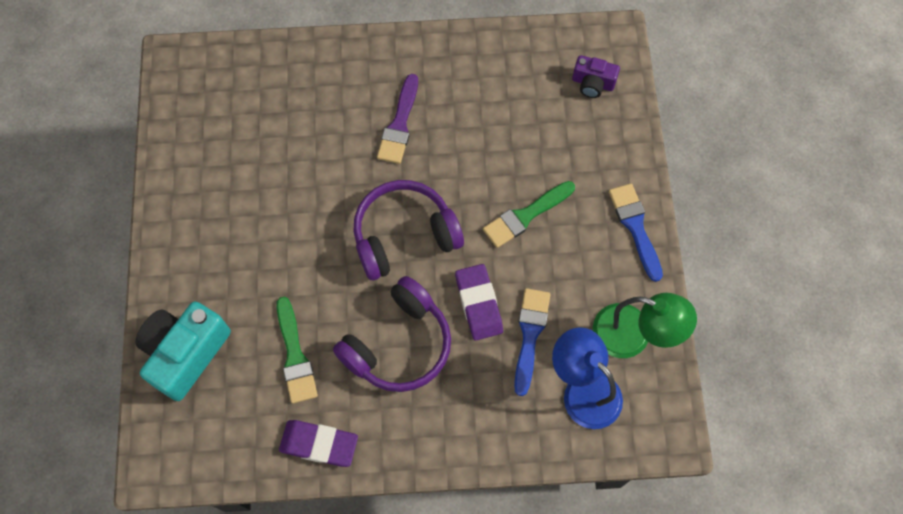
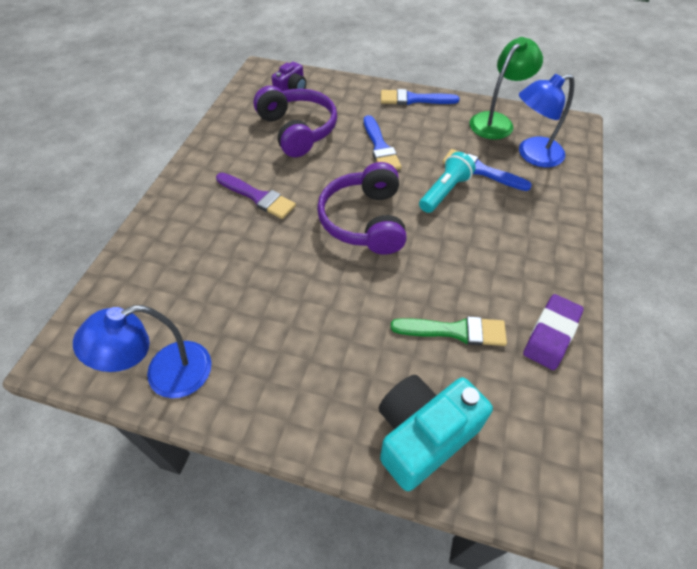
camera: 70 degrees left, 15 degrees down
(182, 142) = (165, 375): none -> blue lamp
(186, 353) = (423, 435): turquoise camera -> turquoise camera turned 90 degrees clockwise
(398, 344) = (466, 250): purple headphones -> purple headphones (297, 130)
(478, 304) = (445, 191): purple eraser -> turquoise flashlight
(525, 216) = (380, 147): green brush -> blue brush

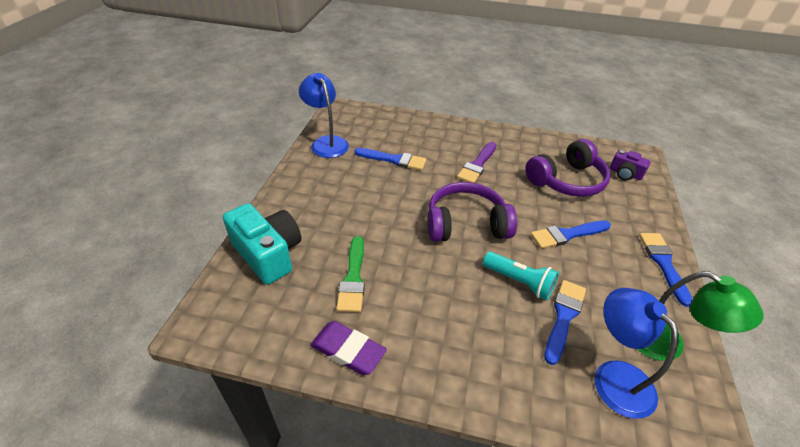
camera: 85 degrees right, 10 degrees down
(231, 283) = (394, 160): none -> blue brush

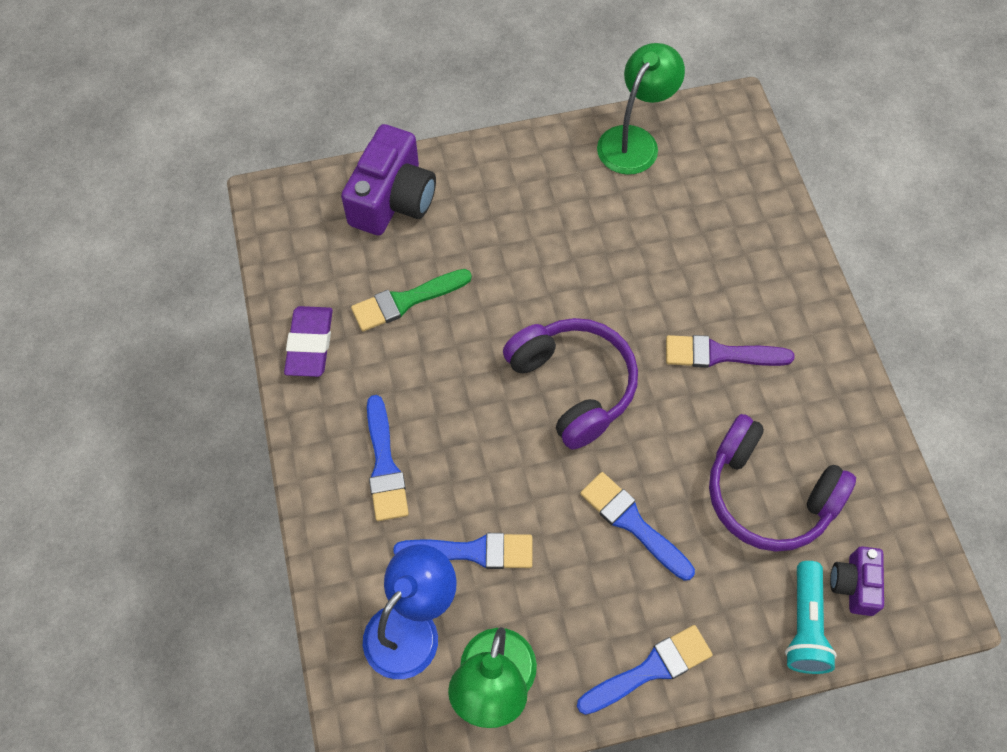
camera: 65 degrees right, 20 degrees up
(268, 254) = (392, 199): turquoise camera -> purple camera
(326, 142) = (634, 140): blue lamp -> green lamp
(394, 160) = (654, 241): blue brush -> blue brush (384, 465)
(519, 282) = (502, 484): turquoise flashlight -> turquoise flashlight (804, 625)

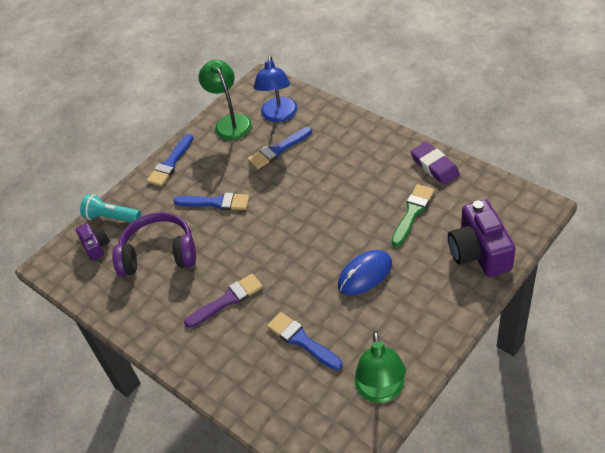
camera: 150 degrees right, 15 degrees down
(384, 465) = (346, 150): blue brush -> blue brush (301, 340)
(536, 266) = (365, 274): none -> blue mouse
(573, 386) = (292, 234): purple headphones -> none
(804, 625) = (111, 217): turquoise flashlight -> turquoise flashlight turned 45 degrees counterclockwise

